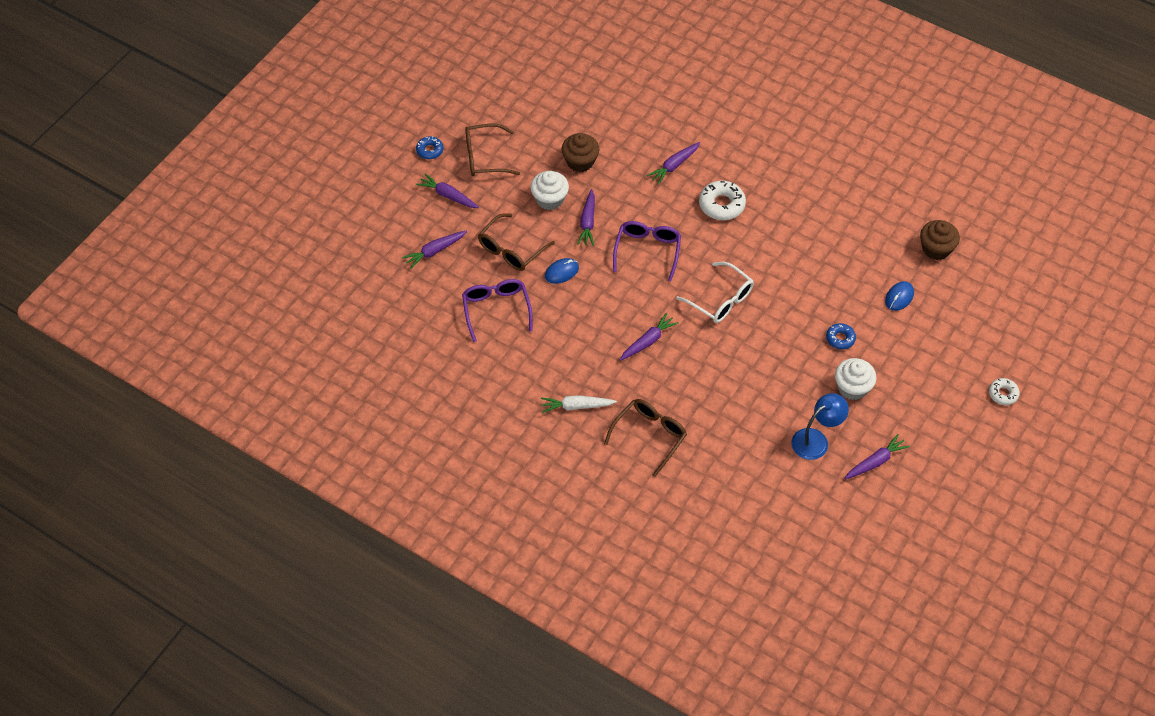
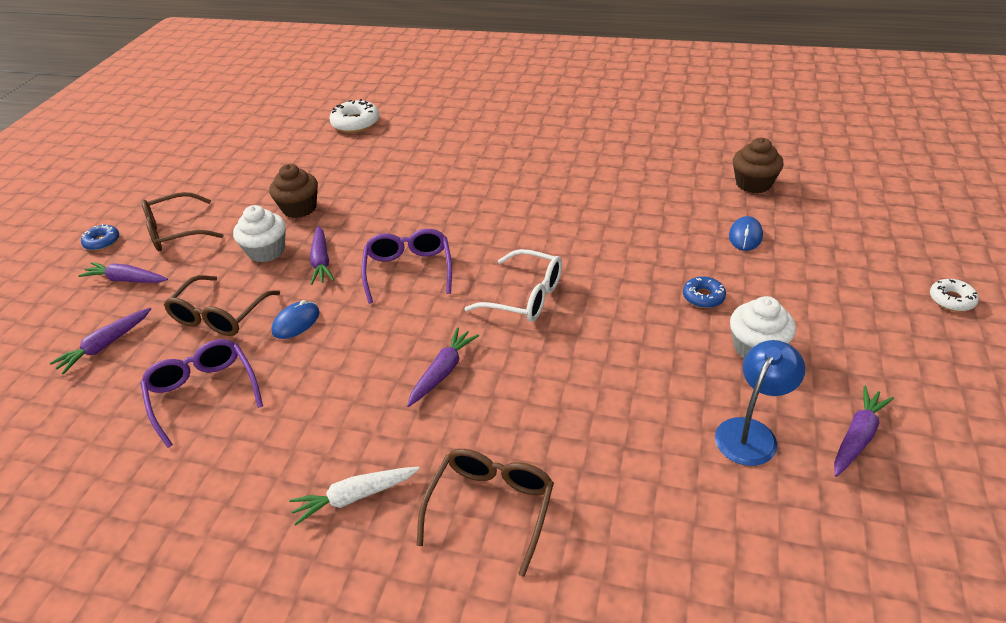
camera: 15 degrees left, 15 degrees down
(674, 166) = (415, 186): purple carrot -> none
(721, 205) = (485, 205): white donut -> white donut (356, 123)

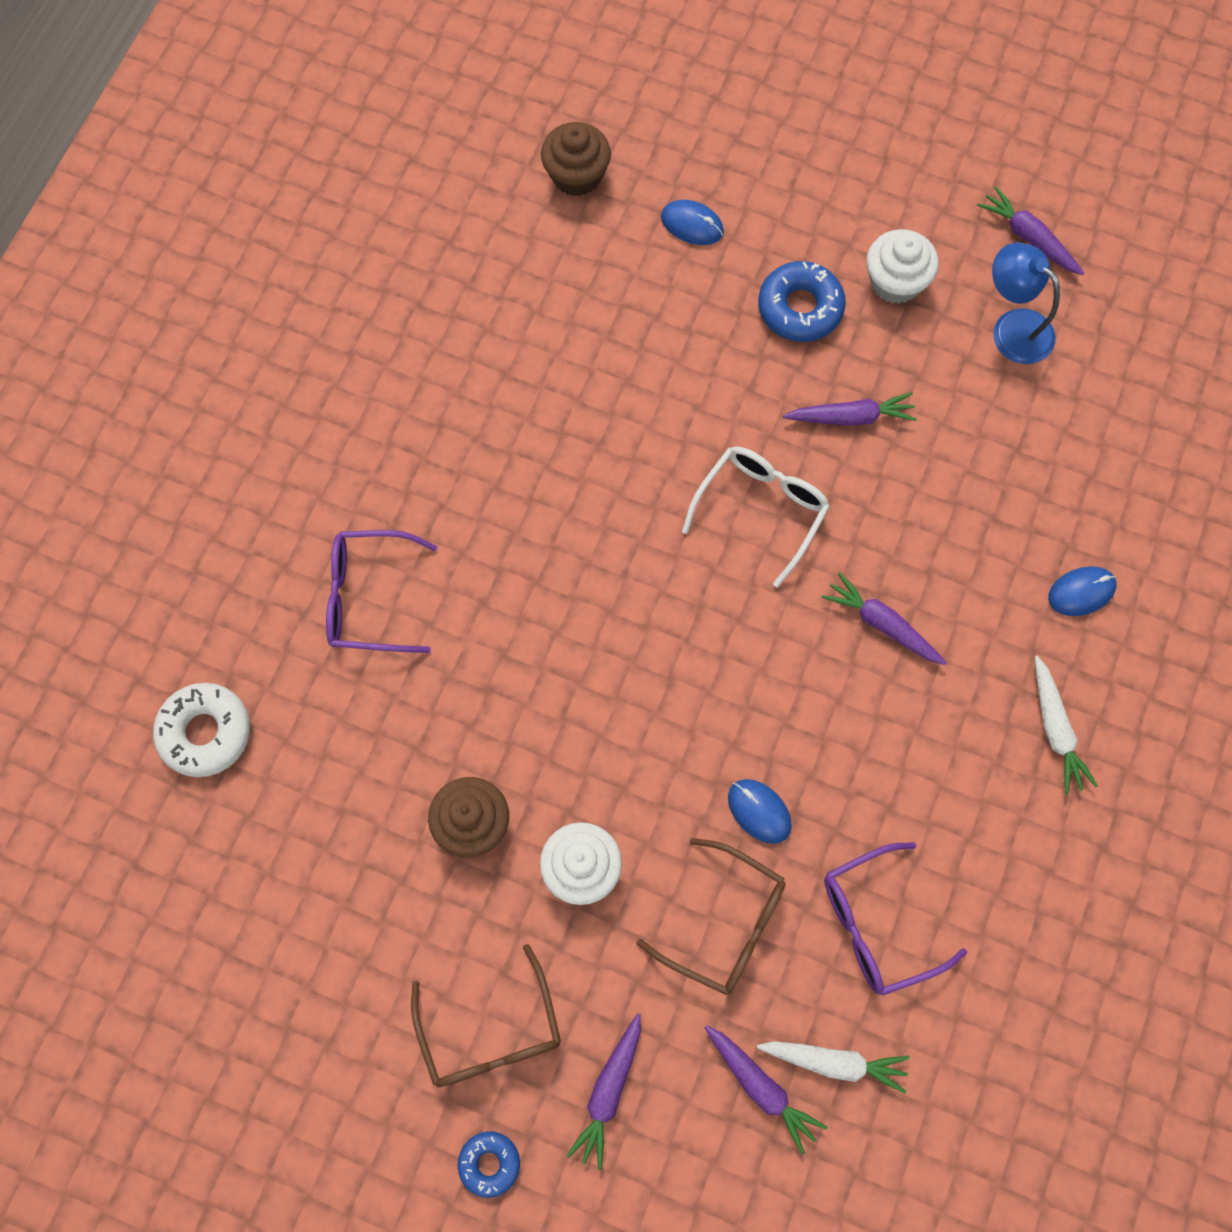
camera: 85 degrees left, 30 degrees up
(110, 380) = (834, 1062): none -> white carrot
(321, 261) = (627, 781): purple carrot -> purple carrot (851, 417)
(409, 271) = (676, 655): purple glasses -> purple glasses (370, 598)
(491, 508) = (1081, 592): brown glasses -> blue mouse
(703, 297) = (800, 308): blue donut -> blue donut, size x1.67
(951, 300) = (850, 68): white donut -> none

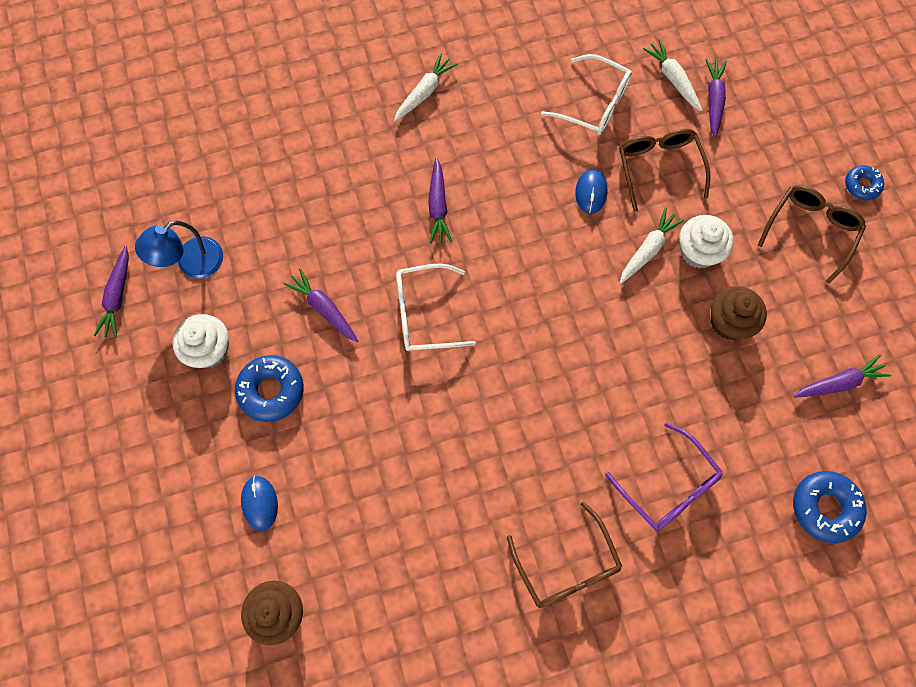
camera: 130 degrees left, 0 degrees up
(205, 732) = (825, 507): white donut -> blue donut
(389, 440) = (566, 565): none -> brown glasses
(609, 1091) = (781, 160): purple carrot -> purple carrot (839, 382)
(633, 812) = (648, 249): none -> white carrot
(877, 924) = (594, 104): purple glasses -> white glasses
(1012, 327) = (192, 264): blue lamp -> blue lamp turned 45 degrees clockwise
(1081, 592) = (336, 127): blue mouse -> none

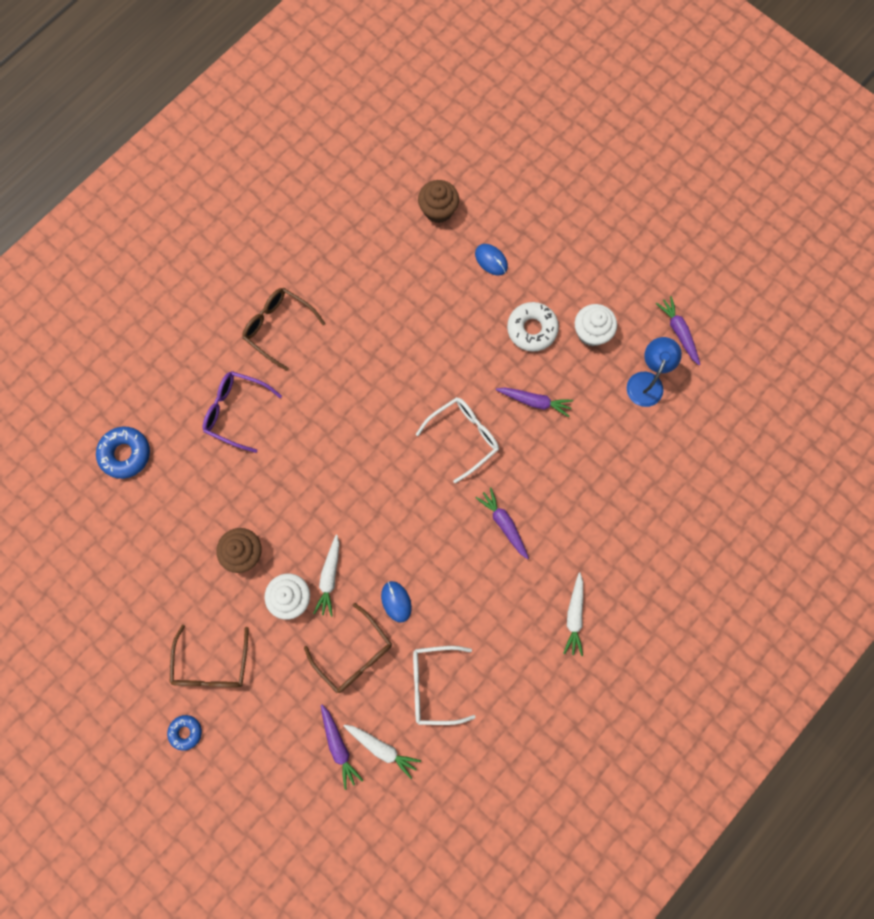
camera: 150 degrees right, 5 degrees up
(271, 390) = (532, 329): blue donut -> white donut
(839, 382) = (146, 549): purple carrot -> none

